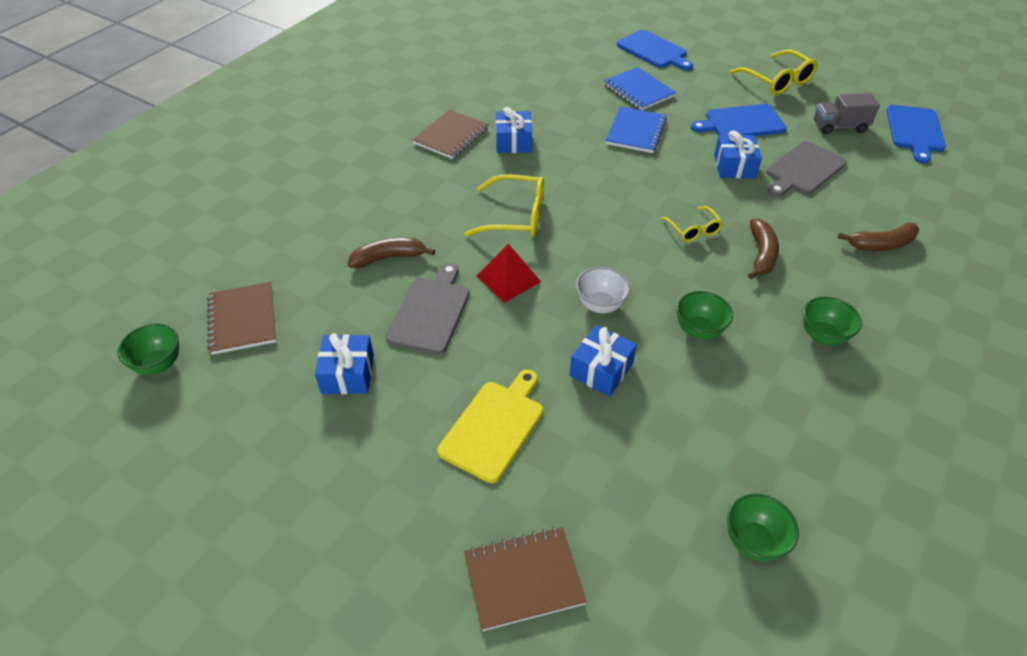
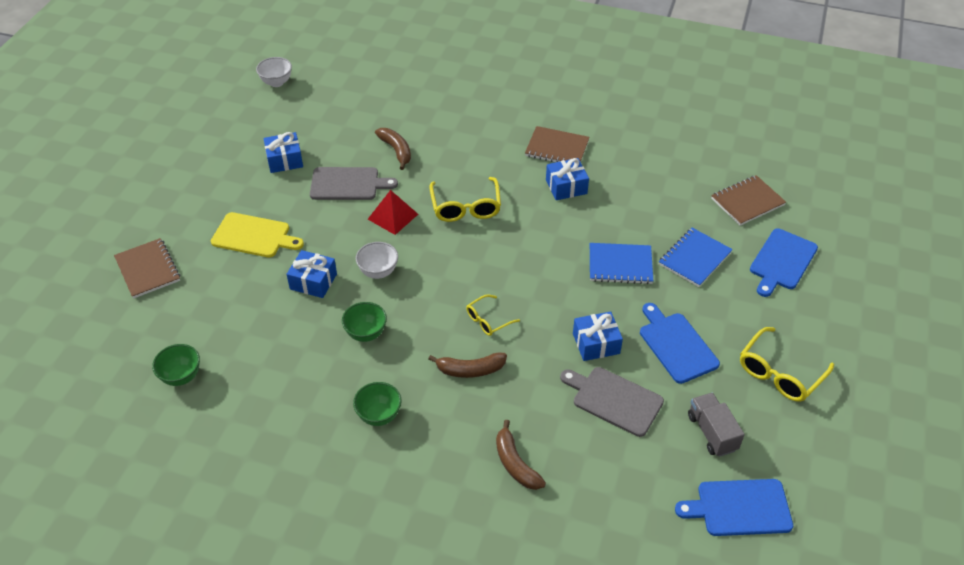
camera: 75 degrees right, 0 degrees up
(159, 364) = (276, 82): green bowl -> white bowl
(242, 319) = (320, 103): brown notebook -> brown notebook (747, 202)

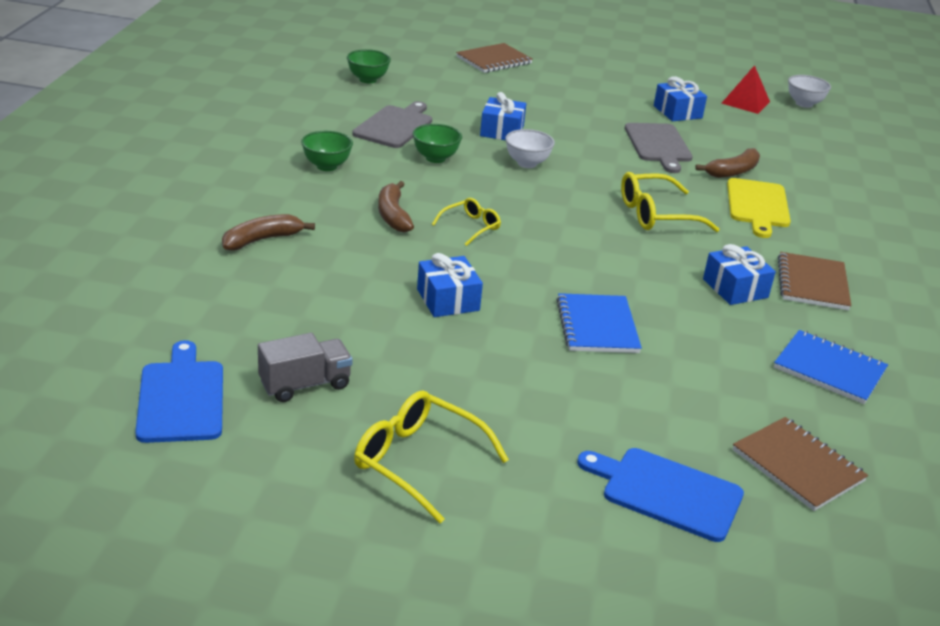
camera: 80 degrees right, 15 degrees down
(254, 236) = (556, 101): yellow cutting board -> yellow cutting board (758, 206)
(393, 216) = (618, 170): red pyramid -> red pyramid (745, 102)
(488, 320) = (470, 227): yellow glasses -> yellow glasses turned 90 degrees clockwise
(614, 400) = (356, 309): grey cutting board -> grey cutting board (395, 126)
(676, 345) = (457, 365): blue cutting board -> none
(694, 258) = (636, 395): blue notebook -> blue notebook (829, 369)

